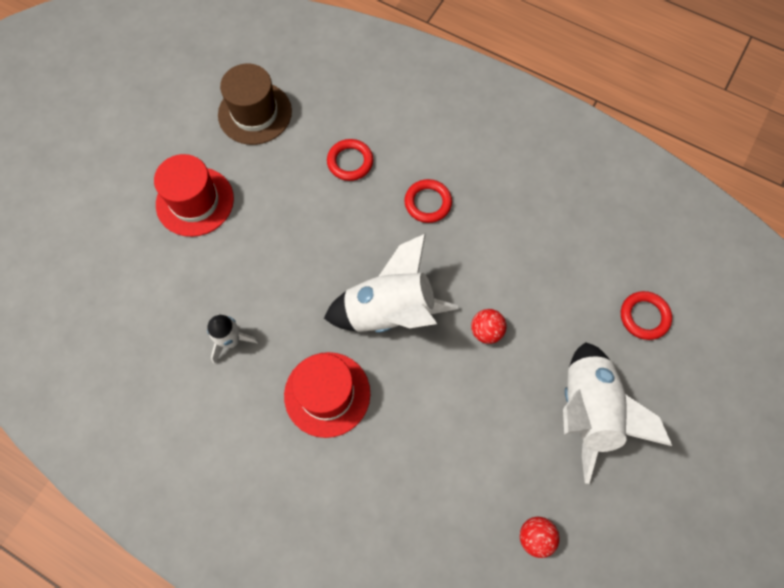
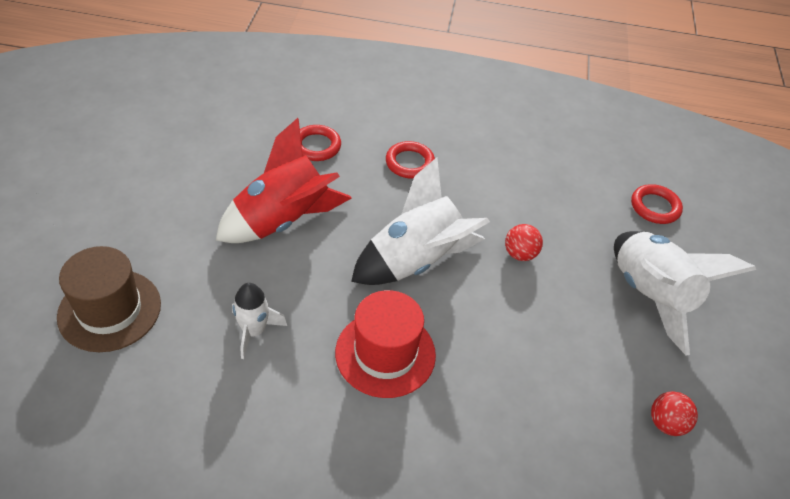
camera: 25 degrees left, 20 degrees down
(195, 201) = (160, 213): red hat -> none
(255, 113) = (198, 126): brown hat -> brown hat (109, 310)
(292, 236) = (283, 220): none -> red rocket

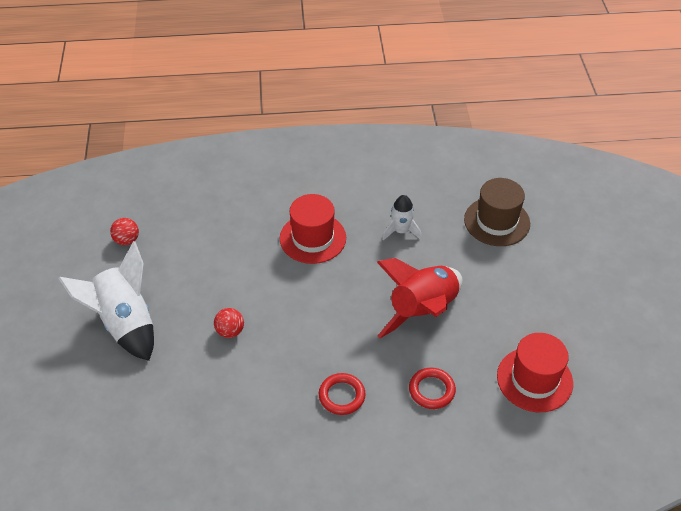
camera: 170 degrees right, 0 degrees up
(207, 130) = (534, 379): none -> red hat
(416, 261) = (310, 305): white rocket -> none
(655, 207) = (108, 411): red ring -> none

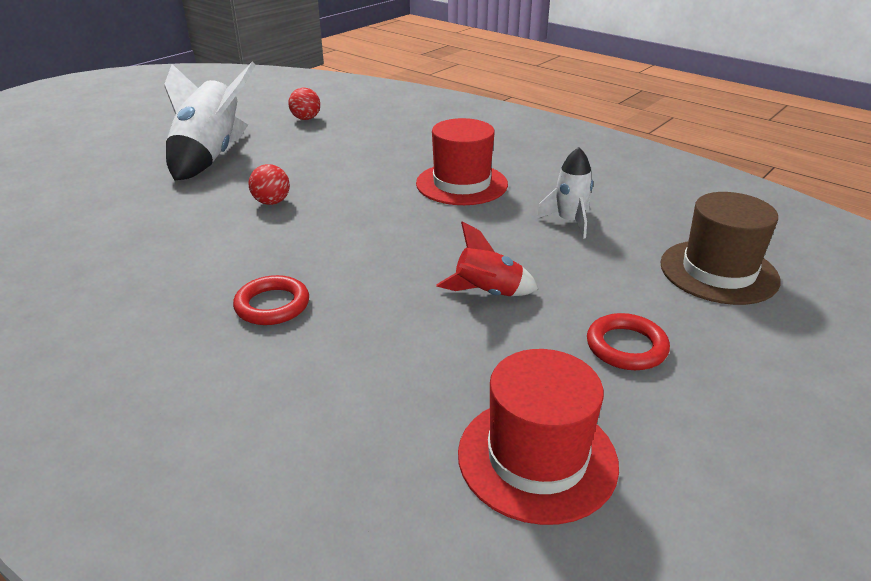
camera: 45 degrees right, 15 degrees down
(423, 311) = (487, 293): red rocket -> red rocket, size x0.53
(431, 390) = (374, 367): red ring -> red ring (626, 347)

